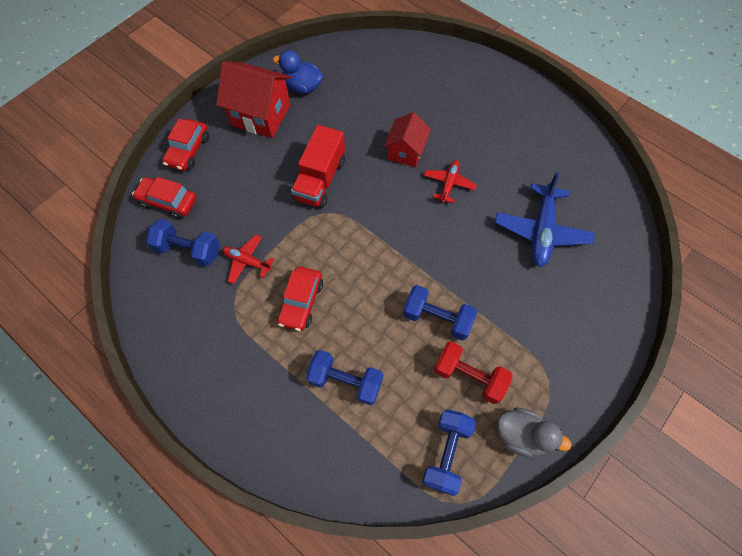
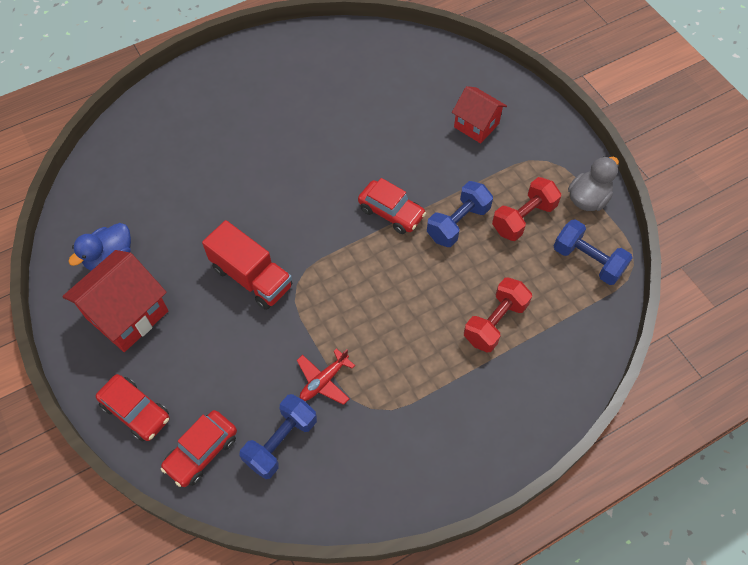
camera: 70 degrees left, 5 degrees down
(301, 302) = (395, 339): red car -> red car (391, 212)
(345, 381) = (495, 322): blue dumbbell -> red dumbbell
(406, 152) = (257, 185): red house -> red house (476, 125)
(449, 184) = (315, 161): red plane -> none
(541, 231) = (401, 108): blue plane -> none

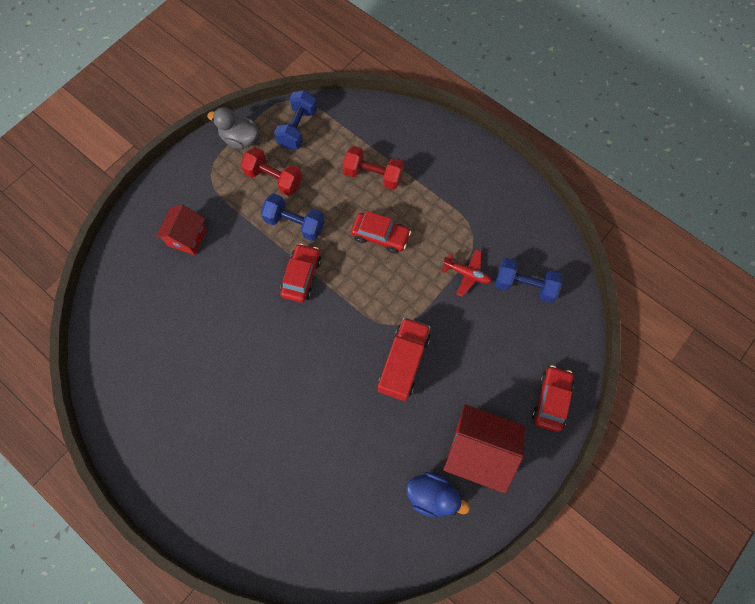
camera: 110 degrees left, 10 degrees up
(202, 452) = (556, 337): red car -> red car (380, 236)

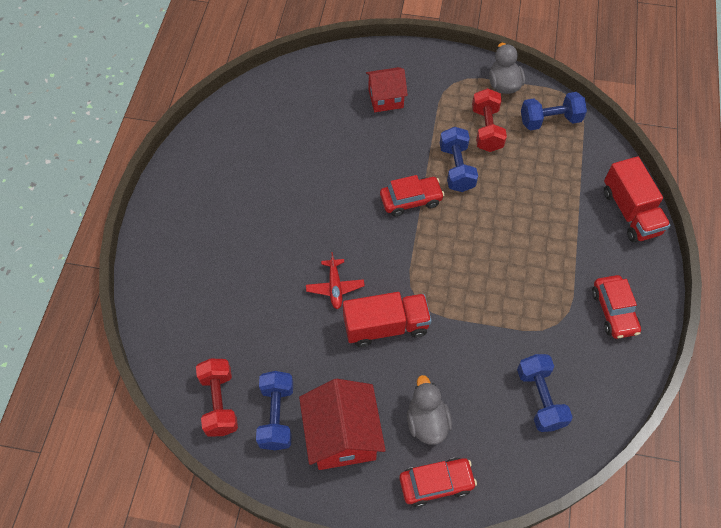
camera: 60 degrees right, 10 degrees down
(373, 175) = (552, 204): red dumbbell -> red dumbbell (219, 403)
(380, 236) = (496, 242): red car -> red car (613, 311)
(413, 127) = (630, 212): none -> red truck
(432, 495) = (276, 416): blue duck -> blue dumbbell
(467, 274) = (513, 338): red plane -> red plane (335, 287)
(499, 378) = (427, 421): none -> grey duck

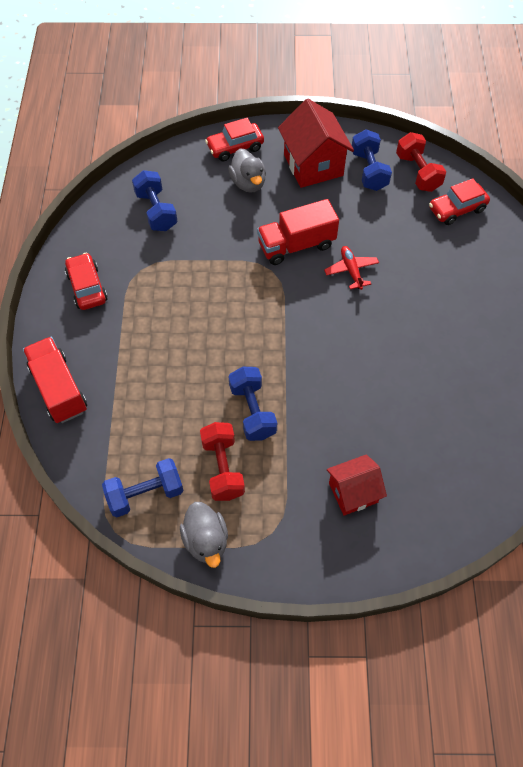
camera: 170 degrees right, 0 degrees up
(411, 200) = (296, 366): red car -> red car (457, 209)

